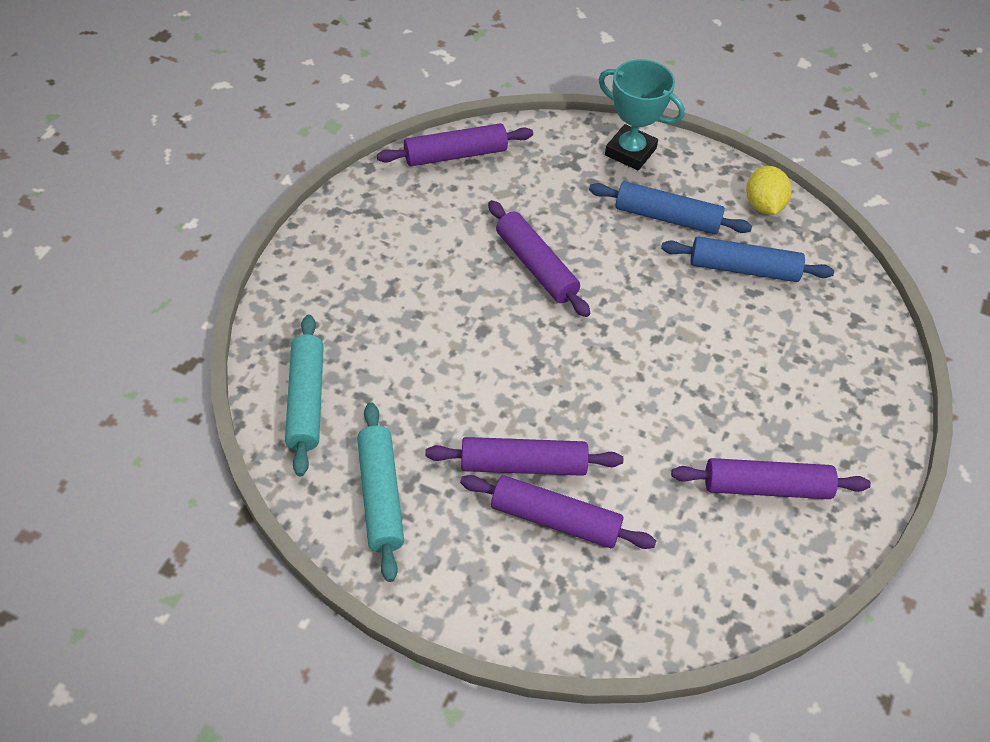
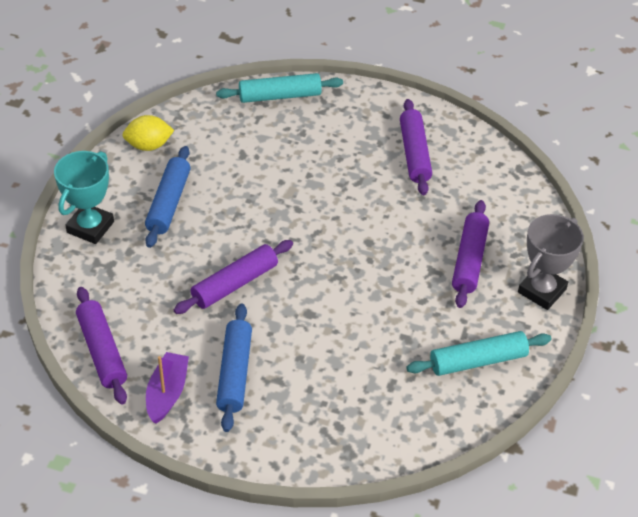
camera: 95 degrees left, 5 degrees down
(306, 401) = (404, 421): turquoise rolling pin -> turquoise rolling pin (280, 96)
(392, 200) = (167, 393): none -> purple boat
(489, 602) = (541, 291): none -> grey trophy
(523, 464) = (429, 280): purple rolling pin -> none
(743, 268) = (219, 159): blue rolling pin -> blue rolling pin (234, 373)

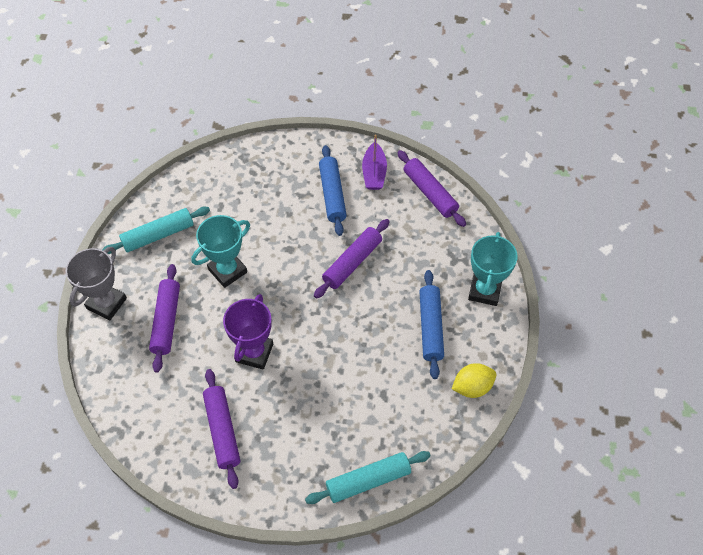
camera: 170 degrees right, 10 degrees up
(372, 213) = (254, 353): none -> purple trophy
(391, 301) = (227, 271): none -> turquoise trophy

